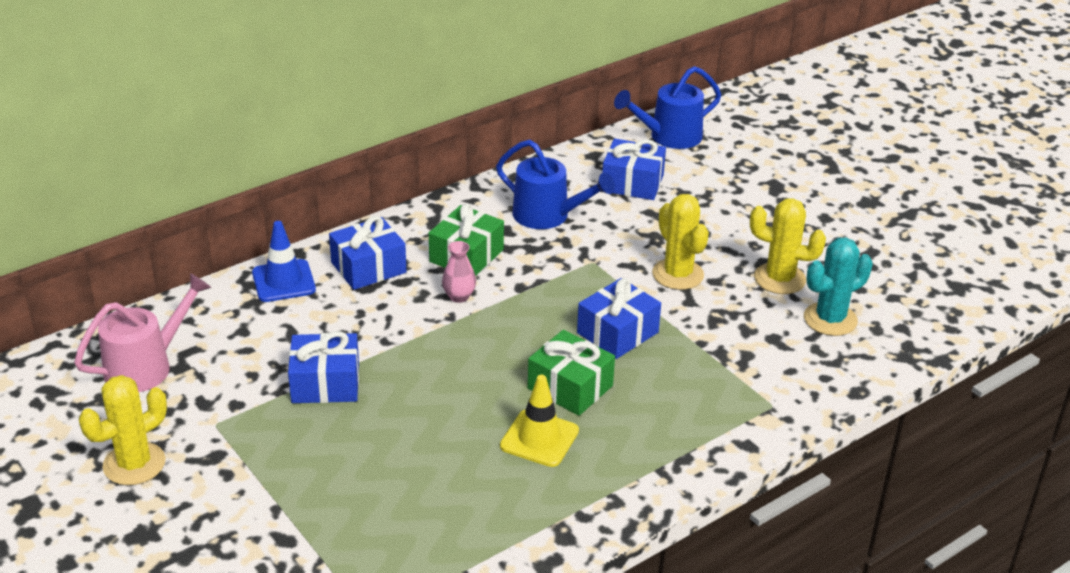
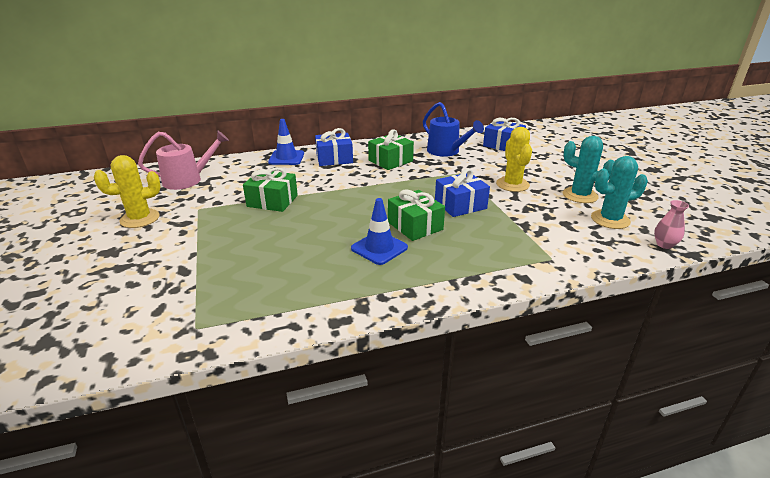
camera: 20 degrees right, 5 degrees down
(325, 383) = (272, 201): blue gift -> green gift
(459, 296) = (375, 176): pink vase -> pink vase (664, 245)
(539, 438) = (379, 248): yellow traffic cone -> blue traffic cone
(669, 137) = (533, 130): blue watering can -> none
(779, 279) = (580, 195): yellow cactus -> turquoise cactus

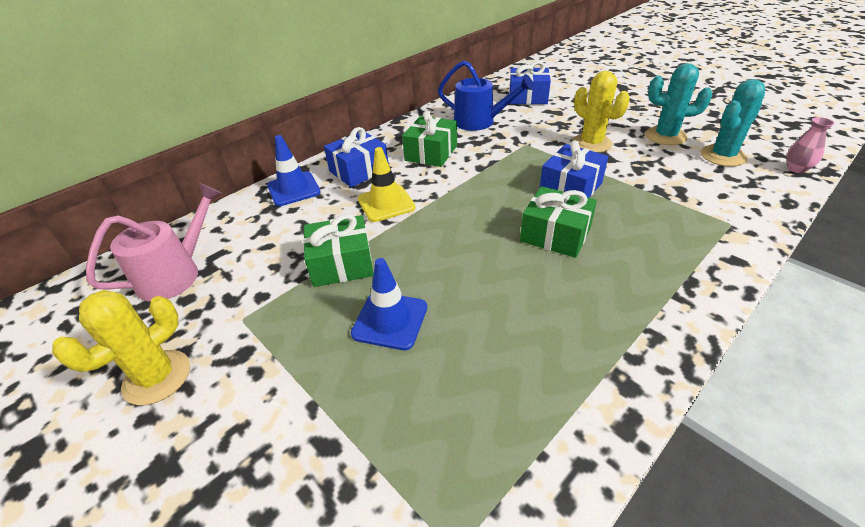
camera: 25 degrees left, 10 degrees up
(330, 180) = (386, 203): none -> yellow traffic cone
(379, 248) = (551, 284): blue traffic cone -> blue traffic cone (390, 320)

